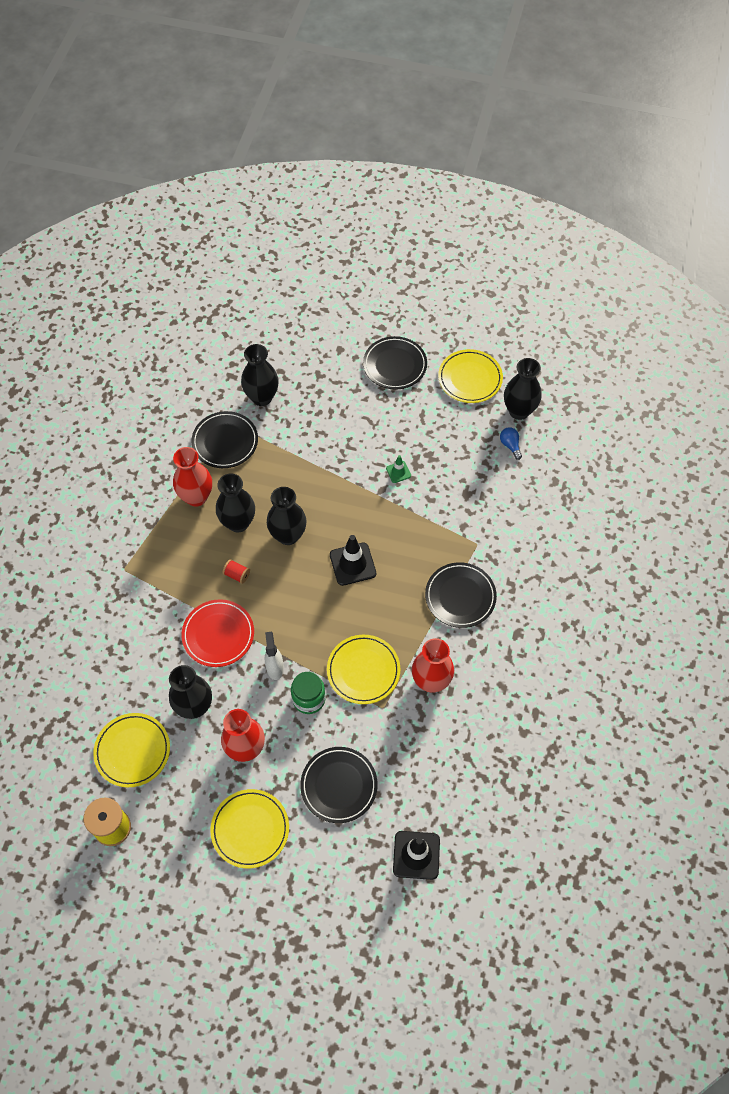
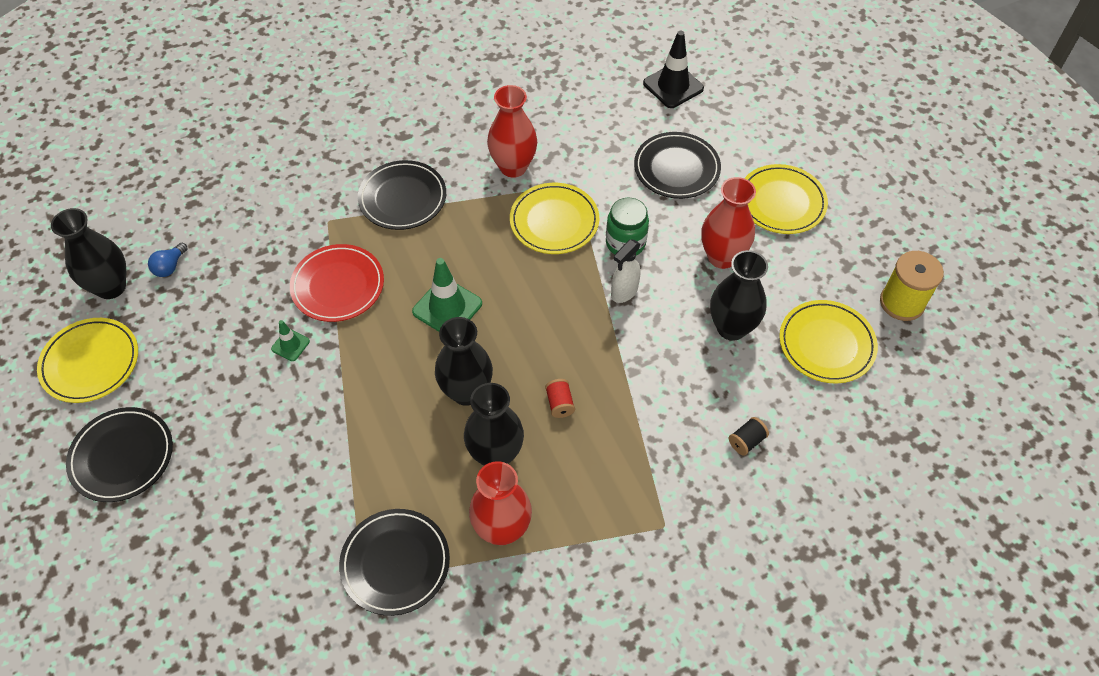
camera: 130 degrees left, 5 degrees down
(124, 649) = (746, 441): none -> black spool
(218, 634) = (641, 367): red plate -> red plate (338, 286)
(262, 397) = (289, 576): black vase -> none
(352, 564) = (447, 307): black traffic cone -> green traffic cone

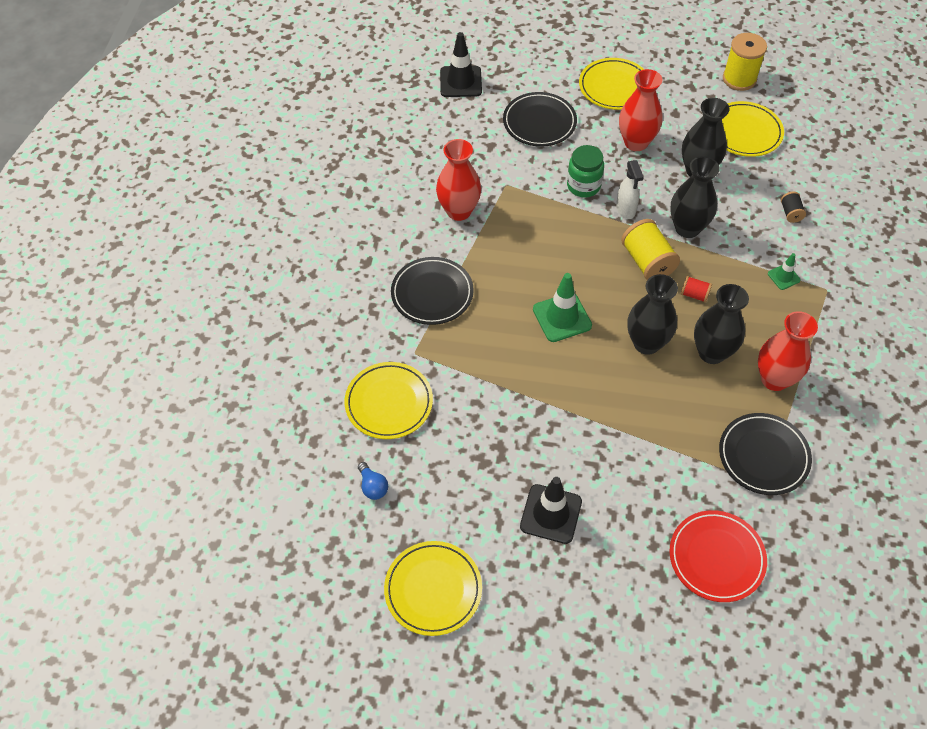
camera: 55 degrees left, 0 degrees up
(111, 287) = (360, 541): black vase -> black vase (687, 228)
(122, 456) = (549, 602): black plate -> none
(217, 411) = (551, 514): none -> black traffic cone
(290, 345) = (522, 435): green traffic cone -> green traffic cone (783, 277)
(338, 286) = (487, 376): red plate -> red plate (716, 557)
(554, 221) = (531, 214): yellow plate -> yellow plate (389, 403)
(571, 343) = (647, 262): none -> yellow spool

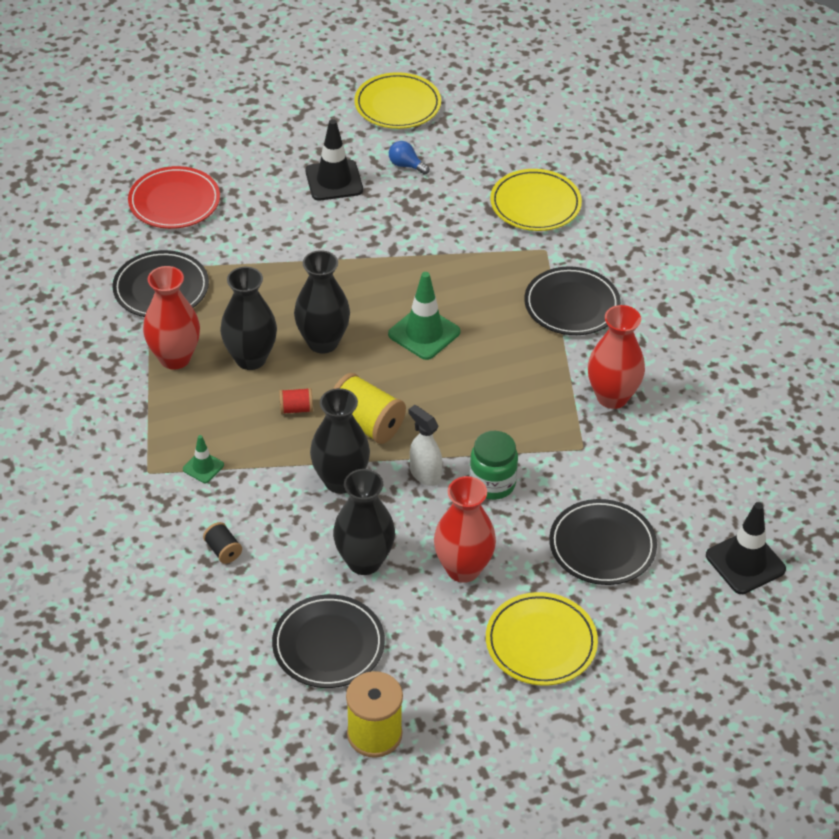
camera: 150 degrees right, 10 degrees down
(373, 486) = (498, 145): blue light bulb -> blue light bulb (406, 165)
(744, 132) = (328, 645): yellow plate -> black plate

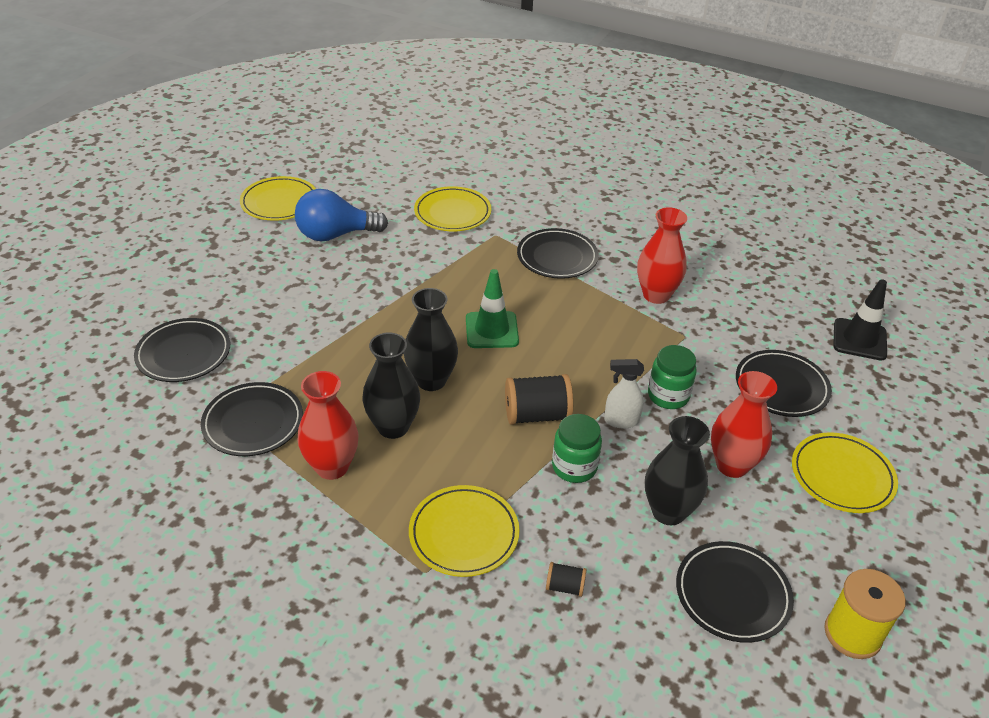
camera: 45 degrees left, 5 degrees down
(174, 202) = (184, 354): red plate -> black plate
(203, 467) = (464, 534): green traffic cone -> yellow plate
(296, 409) = (475, 439): red spool -> none
(334, 181) = (295, 271): black traffic cone -> none
(340, 481) = (574, 467): black vase -> green jar
(366, 424) = (537, 415): yellow spool -> black spool
(406, 165) = (335, 235): blue light bulb -> blue light bulb, size x2.23

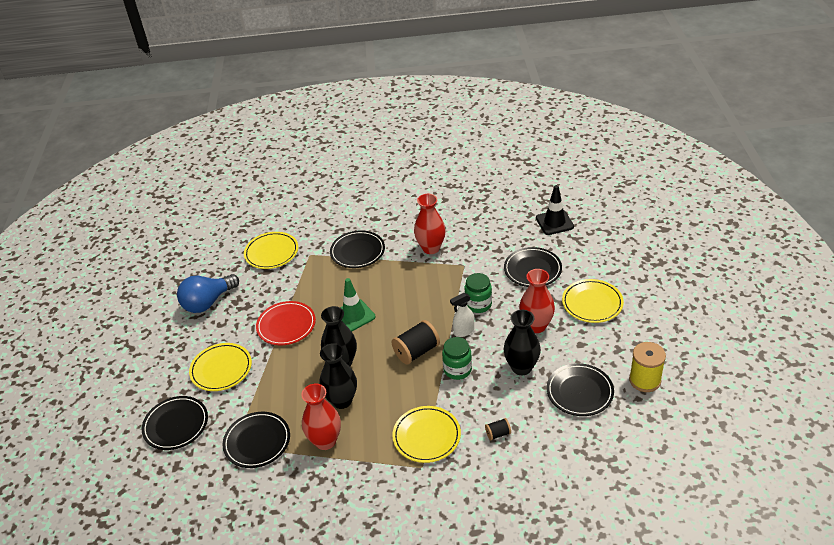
camera: 25 degrees left, 0 degrees up
(279, 202) = (151, 298): yellow plate -> yellow plate (221, 369)
(401, 303) = (286, 325): none -> red plate

